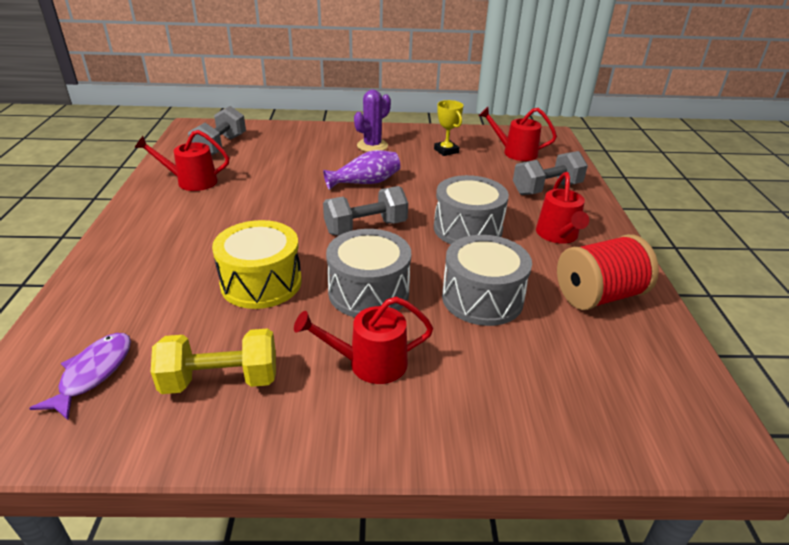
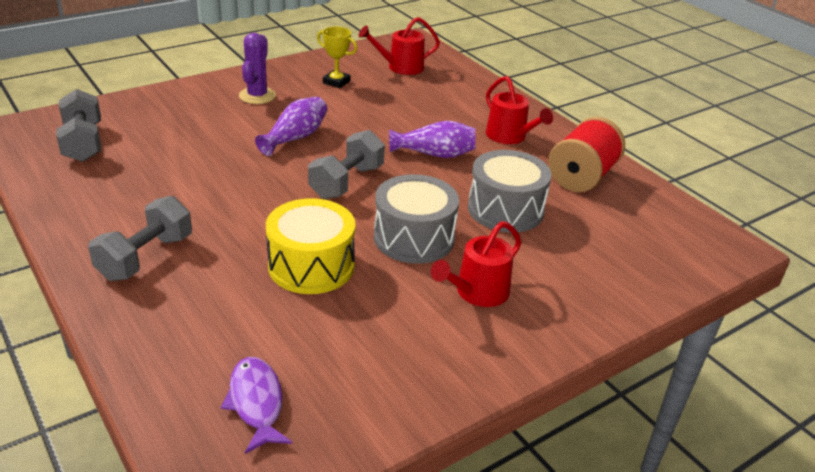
camera: 35 degrees left, 0 degrees up
(192, 181) = (103, 193): red watering can -> none
(221, 380) = (377, 356): yellow dumbbell -> none
(467, 229) = (435, 154): grey drum -> purple vase
(546, 189) = (461, 96): grey dumbbell -> grey dumbbell (145, 257)

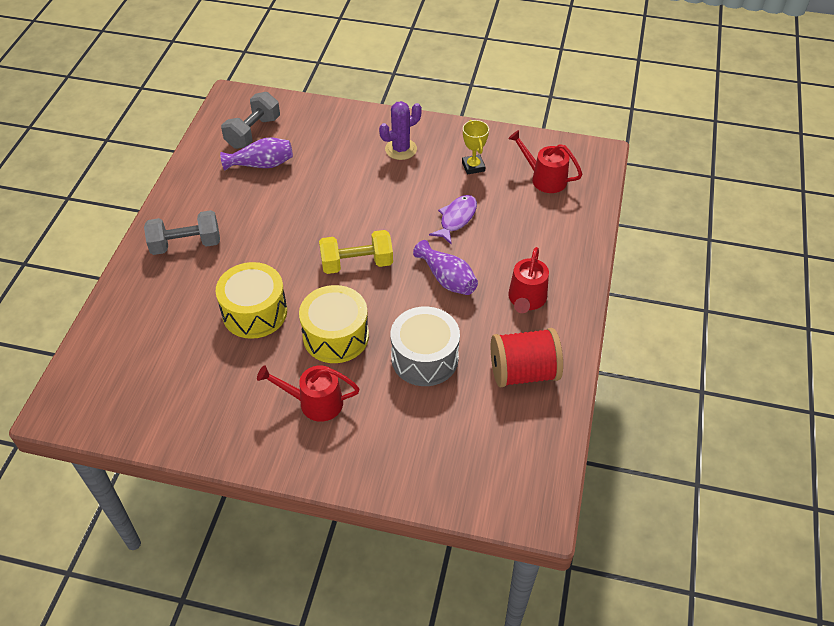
camera: 50 degrees right, 15 degrees up
(256, 403) = (125, 376): purple fish -> purple fish (456, 219)
(295, 137) = (376, 204): purple vase -> purple vase (261, 164)
(346, 182) = (357, 263): grey dumbbell -> yellow dumbbell
(414, 238) = (336, 336): grey drum -> yellow drum

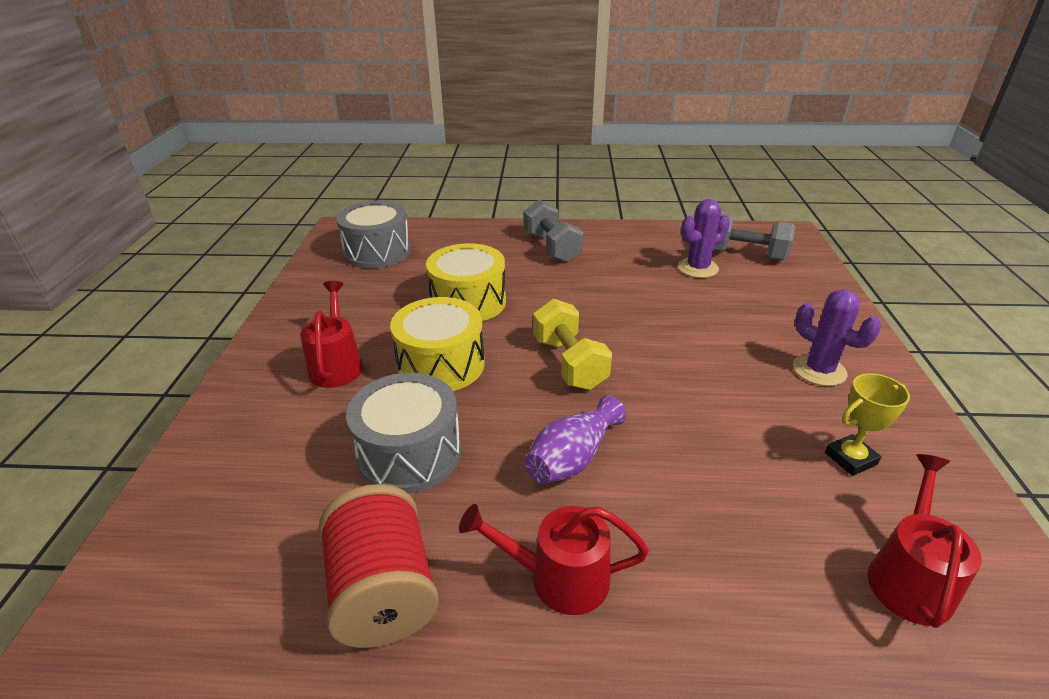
camera: 80 degrees right, 15 degrees down
(131, 376) = (377, 252): none -> grey drum
(261, 164) = (698, 268): purple vase -> purple cactus
(456, 219) = (710, 452): purple fish -> none

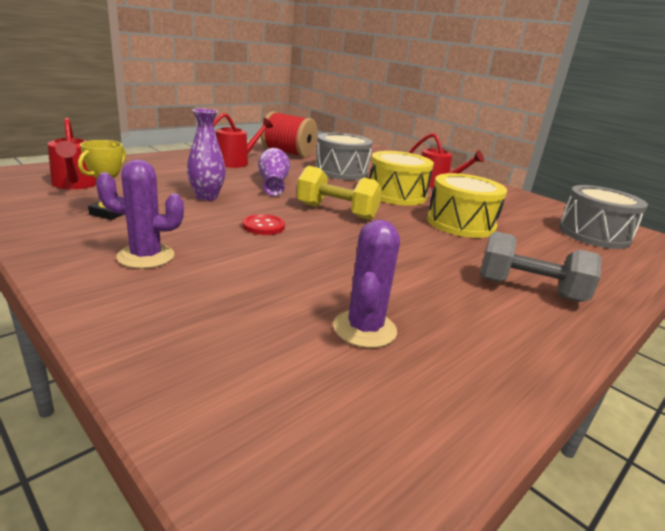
camera: 130 degrees right, 10 degrees down
(679, 370) = (263, 226): none -> red button
(705, 454) = (207, 197): none -> purple vase
(746, 254) = (336, 393): grey dumbbell -> none

